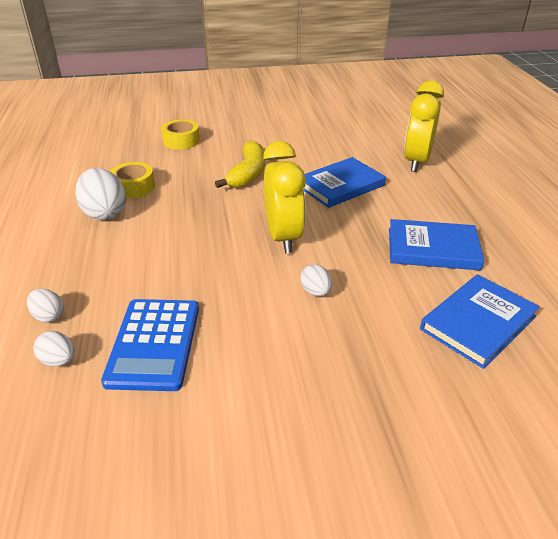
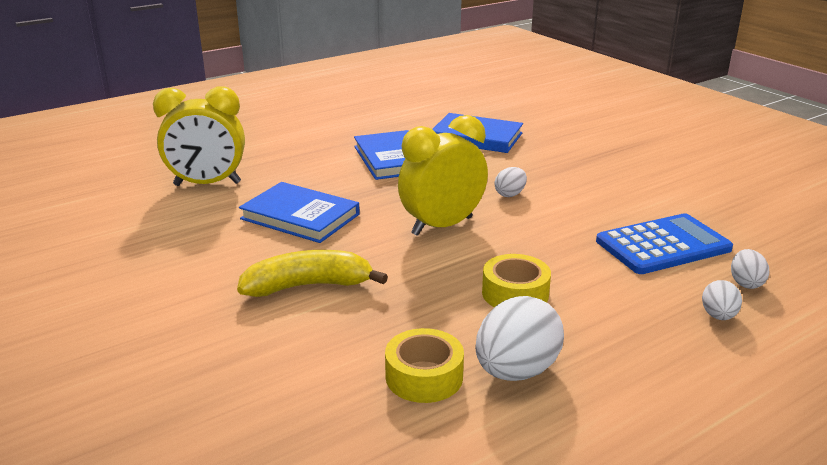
camera: 115 degrees left, 10 degrees down
(181, 141) = (218, 393): yellow tape -> yellow tape (515, 294)

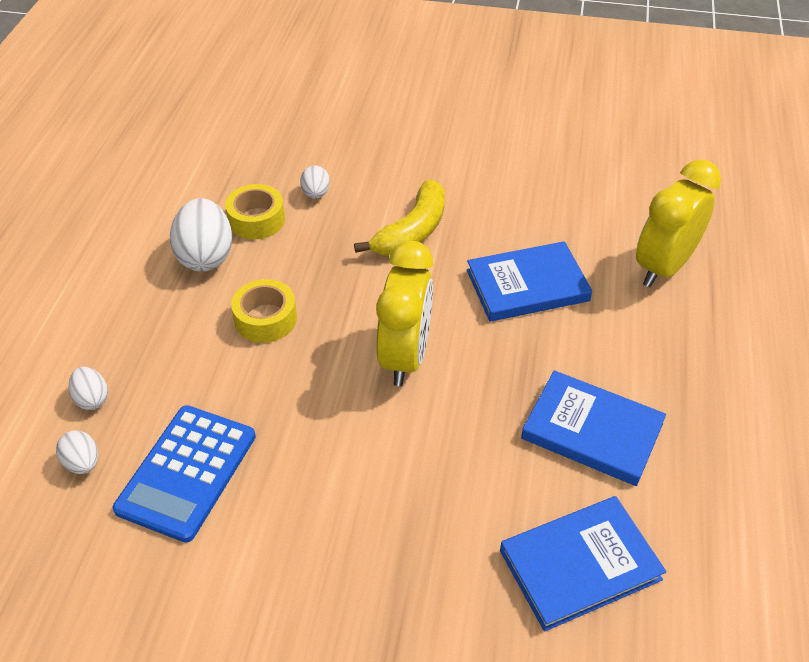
camera: 135 degrees right, 20 degrees up
(510, 194) = (402, 455): white egg -> white egg (316, 194)

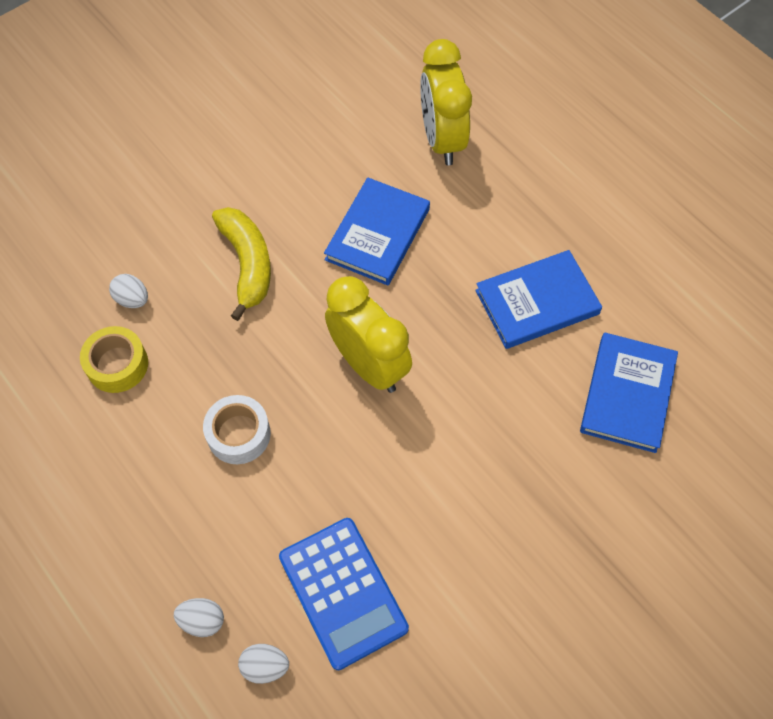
camera: 50 degrees left, 15 degrees up
(206, 256) = (122, 432): white egg -> none
(265, 319) = (238, 434): yellow tape -> white tape

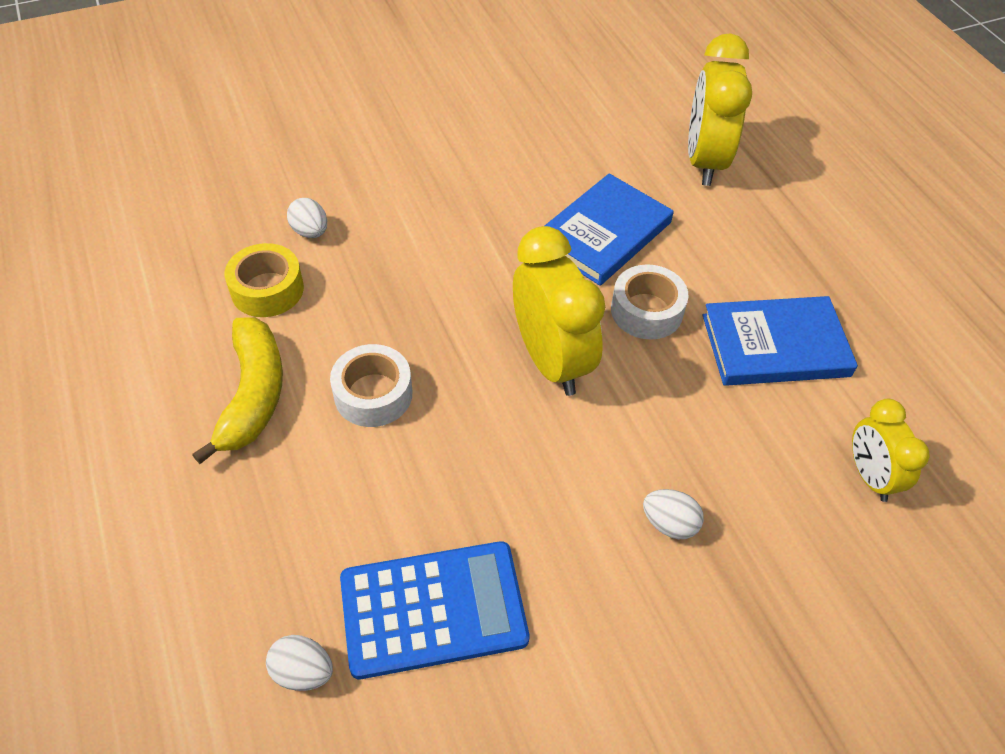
camera: 15 degrees right, 10 degrees down
(202, 621) = (248, 591): white egg -> white egg (669, 524)
(247, 264) = (448, 228): yellow banana -> yellow banana (253, 395)
(342, 592) = (433, 609): blue calculator -> blue calculator turned 90 degrees counterclockwise
(431, 299) = (646, 311): none -> white tape
(627, 394) = (869, 476): blue book -> yellow clock

